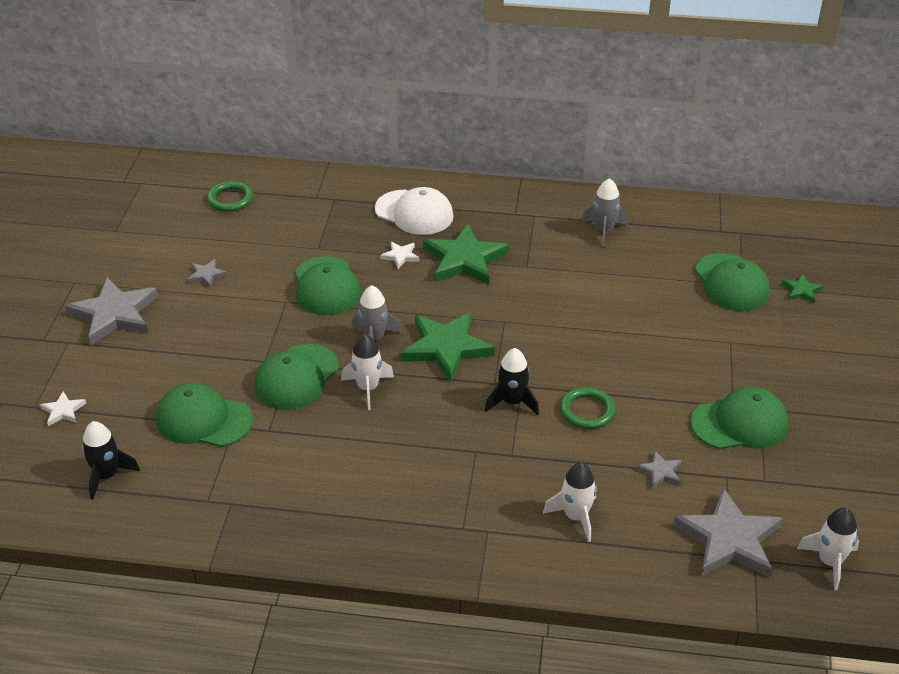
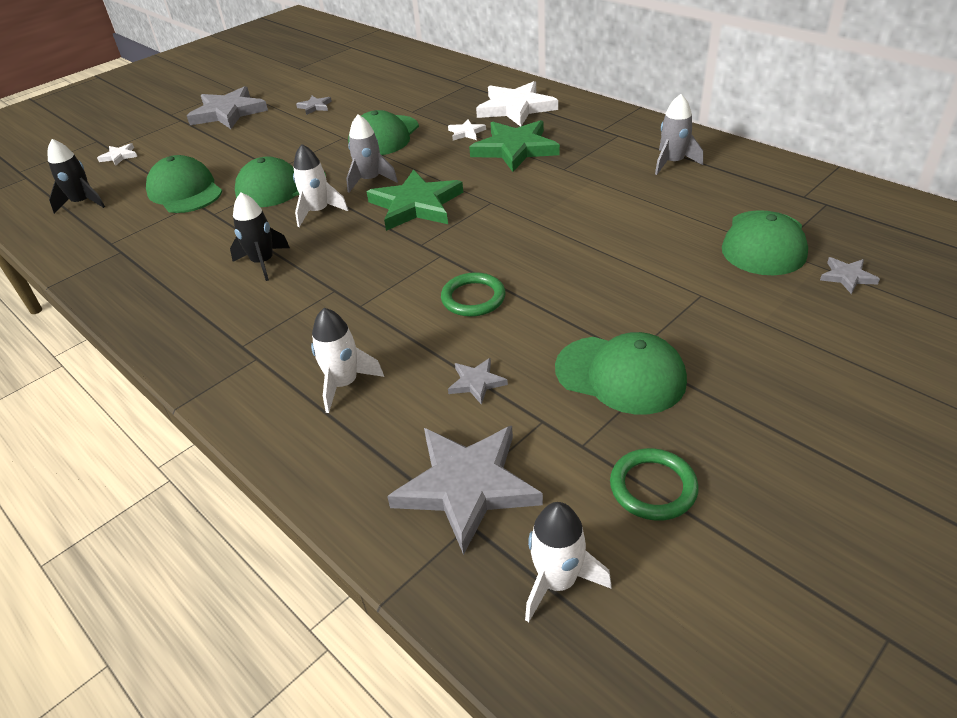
camera: 40 degrees right, 0 degrees up
(230, 199) = (394, 68): green ring -> green ring (653, 487)
(414, 213) = (516, 108): white cap -> white star
(512, 402) = (416, 264): black rocket -> black rocket (263, 262)
(801, 290) = (847, 277): green star -> grey star

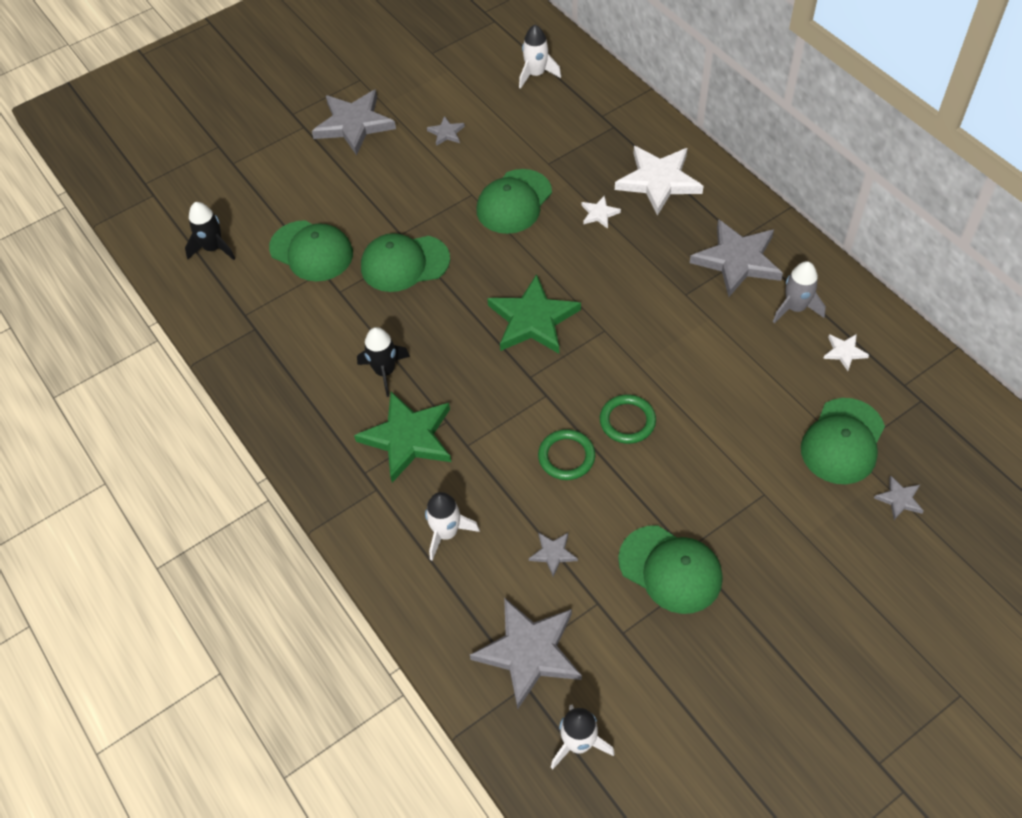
camera: 10 degrees right, 15 degrees up
(119, 156) = (243, 179): white star -> white star (844, 352)
(185, 191) = (311, 251): green cap -> green cap turned 150 degrees clockwise
(318, 212) = (439, 310): white rocket -> white rocket (536, 74)
(370, 180) = (493, 272): grey rocket -> none
(515, 149) = (644, 252): green star -> green star (408, 438)
(605, 142) = (737, 260): none -> grey star
(653, 487) = (665, 681): green ring -> green ring (627, 421)

